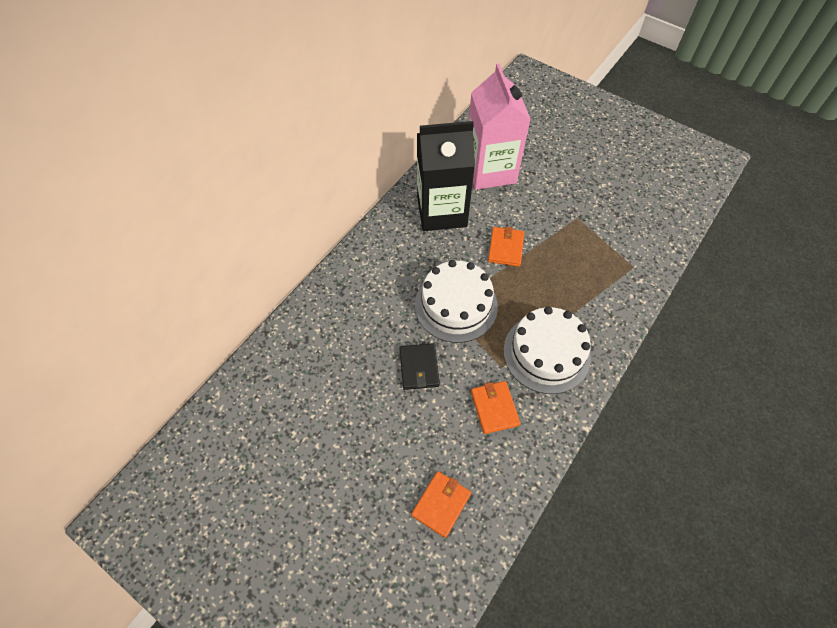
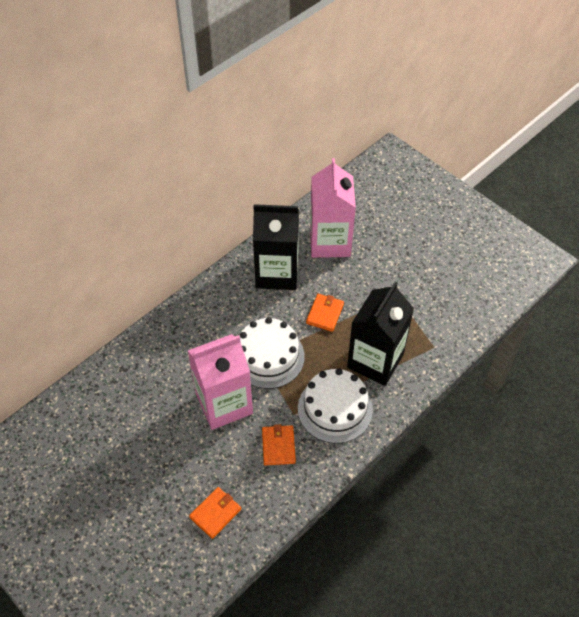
camera: 10 degrees right, 5 degrees down
(419, 368) = (224, 404): black wallet -> pink carton
(575, 291) = (375, 361): none -> black carton

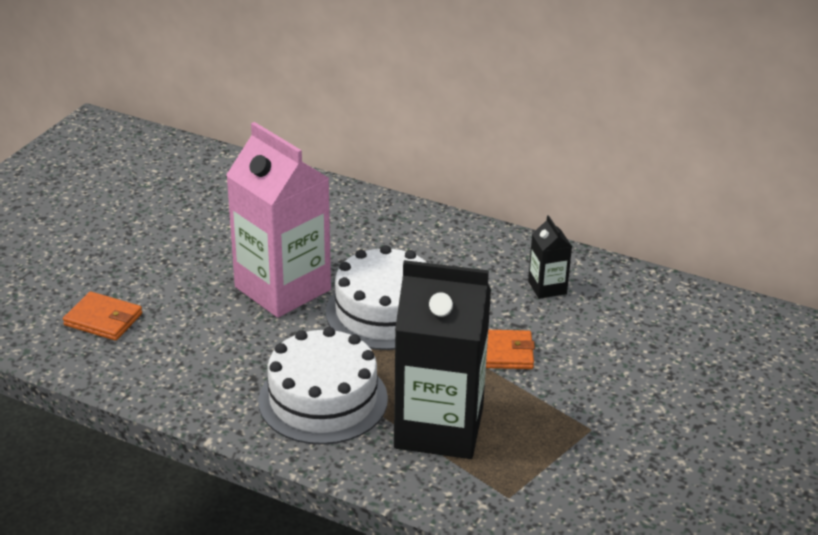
camera: 70 degrees right, 20 degrees down
(277, 273) = (547, 287): black carton -> black carton, size x0.44
(278, 446) = (232, 354): orange wallet -> none
(330, 242) = (651, 329): pink carton -> none

